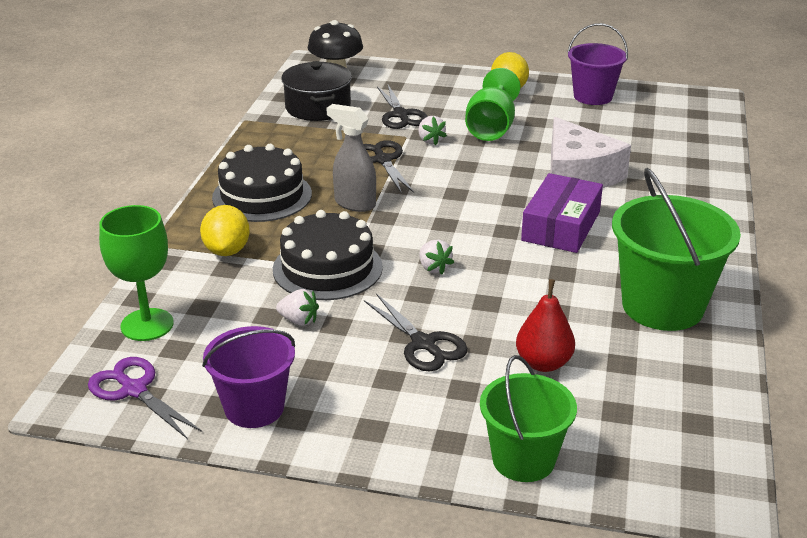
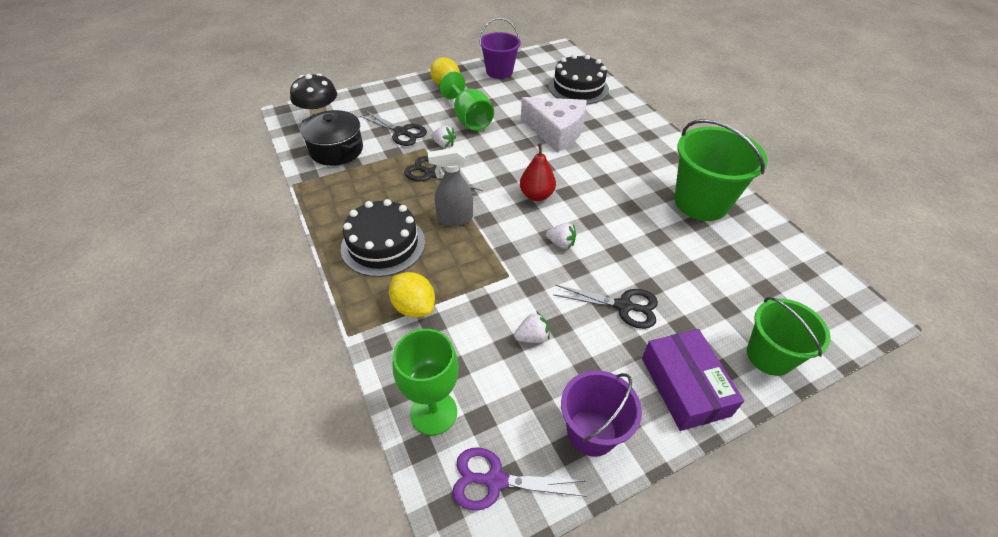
camera: 40 degrees left, 15 degrees up
(327, 268) = (499, 281): black cake -> black cake (578, 88)
(543, 363) = (697, 278): red pear -> red pear (536, 195)
(560, 226) = (590, 173): purple box -> purple box (684, 386)

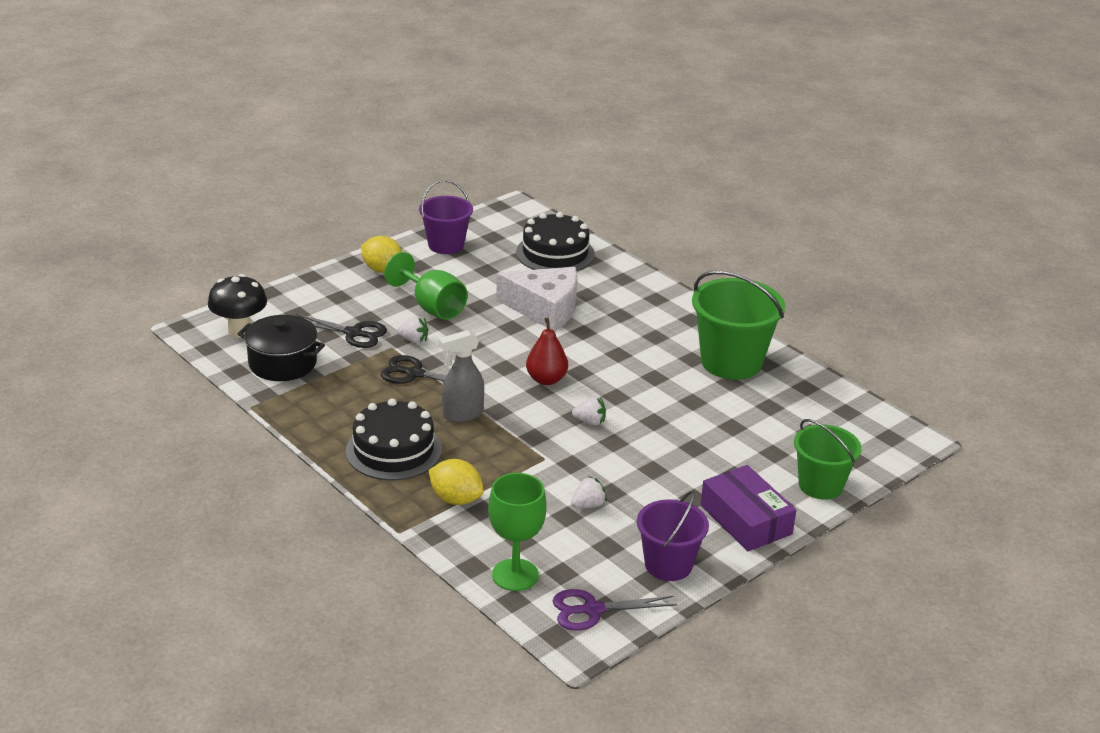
camera: 15 degrees left, 15 degrees down
(623, 306) = (672, 467): black scissors -> none

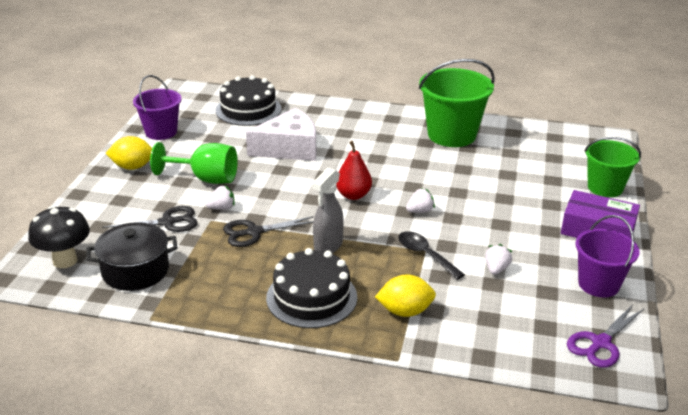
camera: 35 degrees left, 0 degrees up
(515, 575) = (519, 346): green goblet -> none
(539, 462) = (425, 255): none -> black spoon

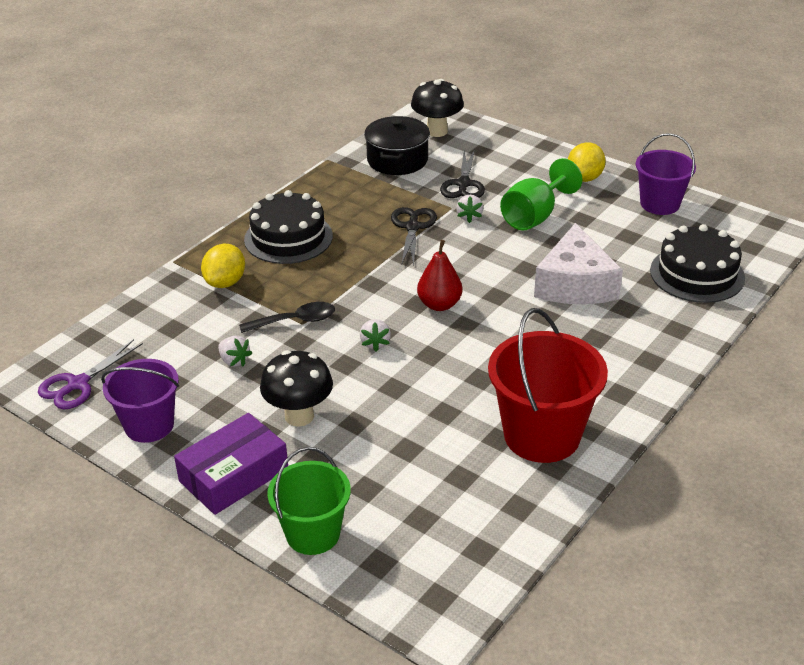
camera: 115 degrees right, 5 degrees up
(328, 246) = (357, 264): grey spray bottle -> none
(451, 135) = (542, 435): green bucket -> red bucket
(521, 221) = (299, 416): none -> black mushroom
(600, 343) = (78, 384): purple scissors -> purple scissors turned 120 degrees counterclockwise

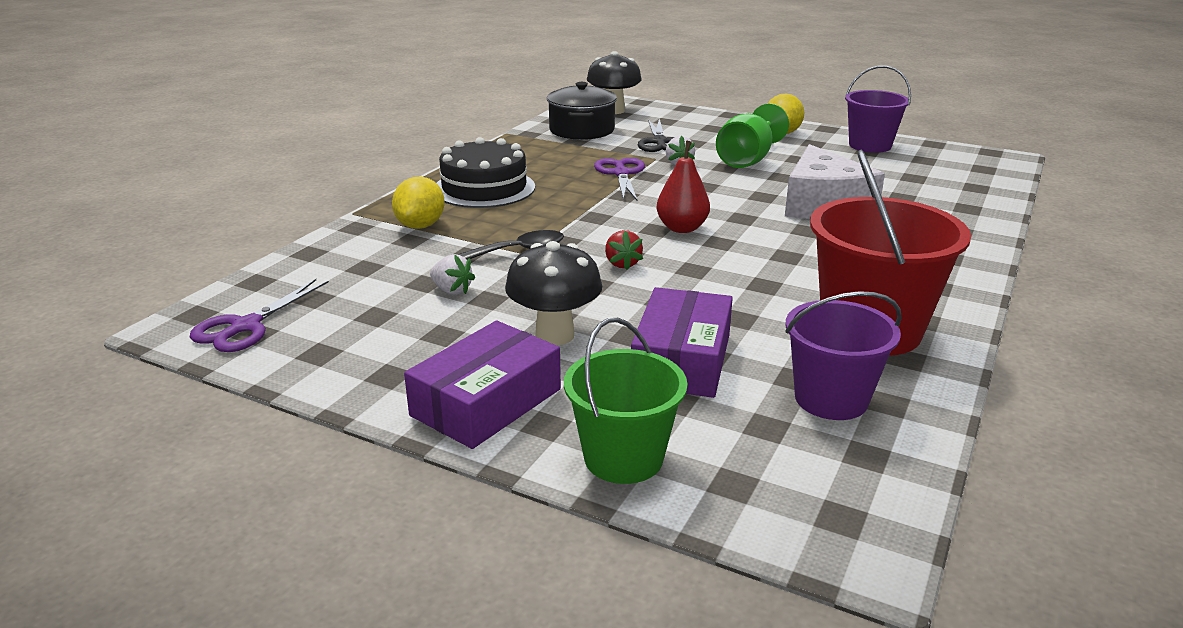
camera: 10 degrees left, 10 degrees down
(149, 425) = (353, 360): purple bucket -> purple bucket (831, 399)
(375, 343) = (622, 264): white strawberry -> red strawberry
(384, 450) = (681, 360): none -> purple box
(412, 227) = (621, 173): black scissors -> purple scissors
(697, 274) = (946, 190): black cake -> none

